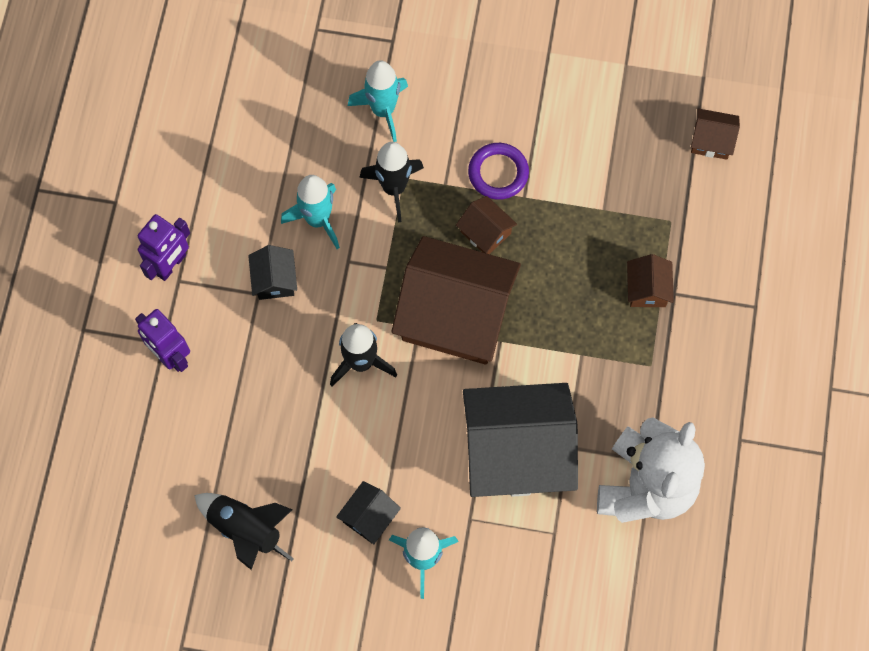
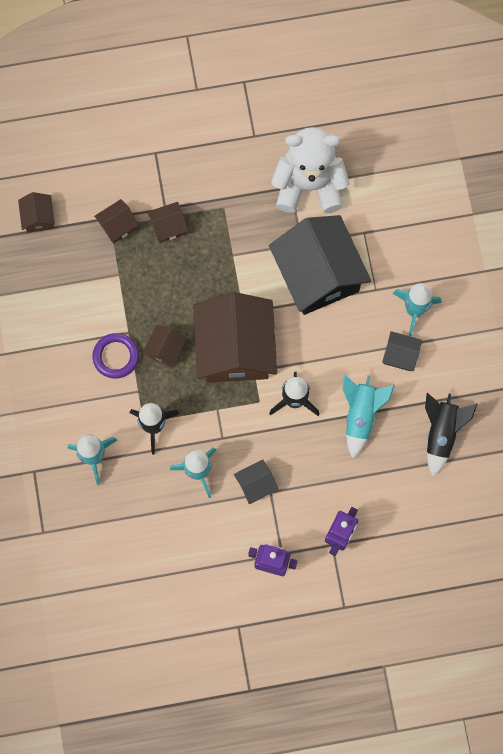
camera: 110 degrees left, 5 degrees up
(310, 437) = (361, 415): none -> turquoise rocket
(669, 229) = (118, 226): none -> brown house

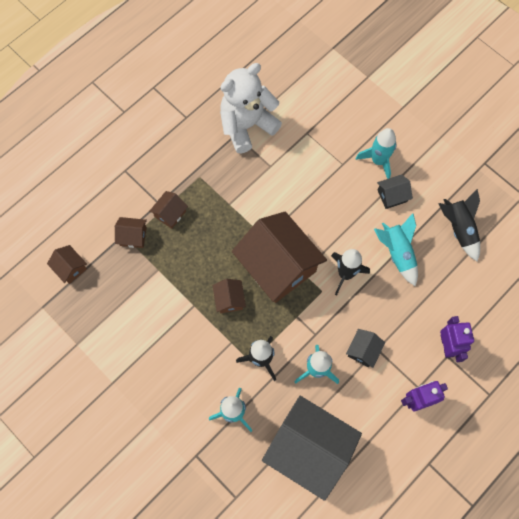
camera: 35 degrees left, 5 degrees down
(116, 356) = (197, 328): purple ring -> none
(118, 226) = (133, 236): brown house -> brown house turned 75 degrees clockwise
(318, 274) = (297, 179): black house -> black house (309, 449)

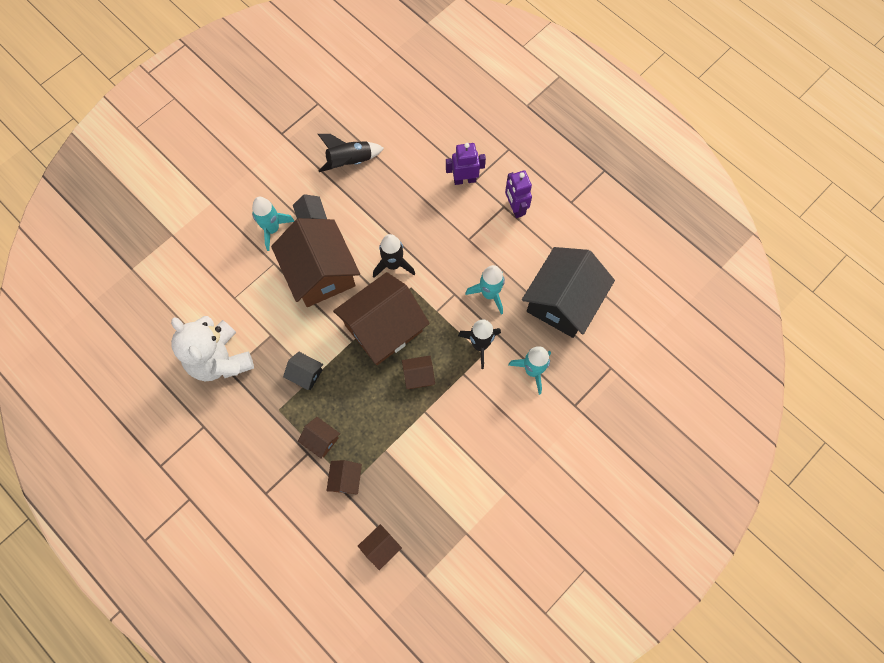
camera: 90 degrees left, 0 degrees up
(334, 206) = (320, 273): none -> brown house
(363, 351) = (470, 251): black house -> black house (305, 374)
(397, 253) = (373, 217): turquoise rocket -> none

